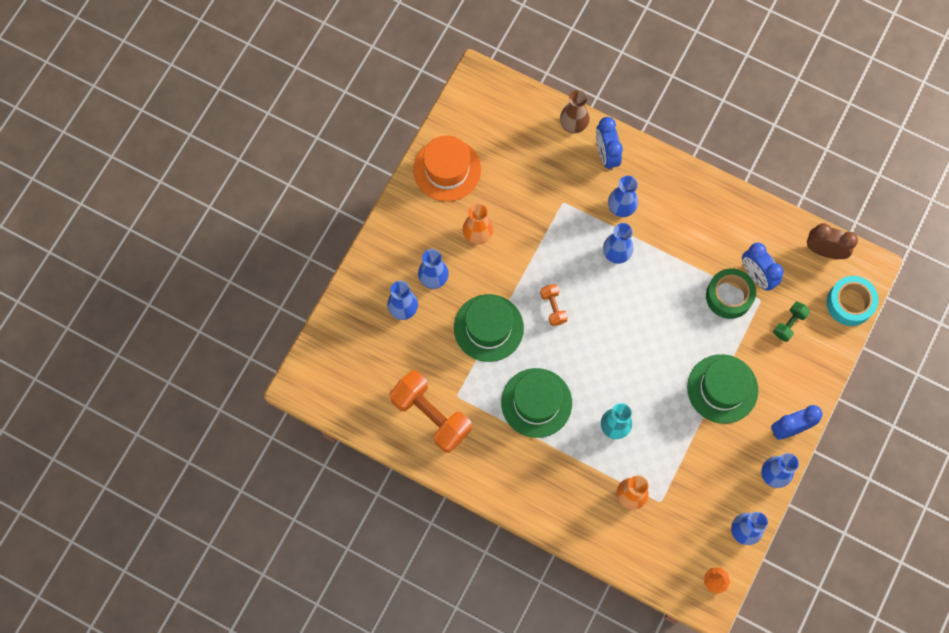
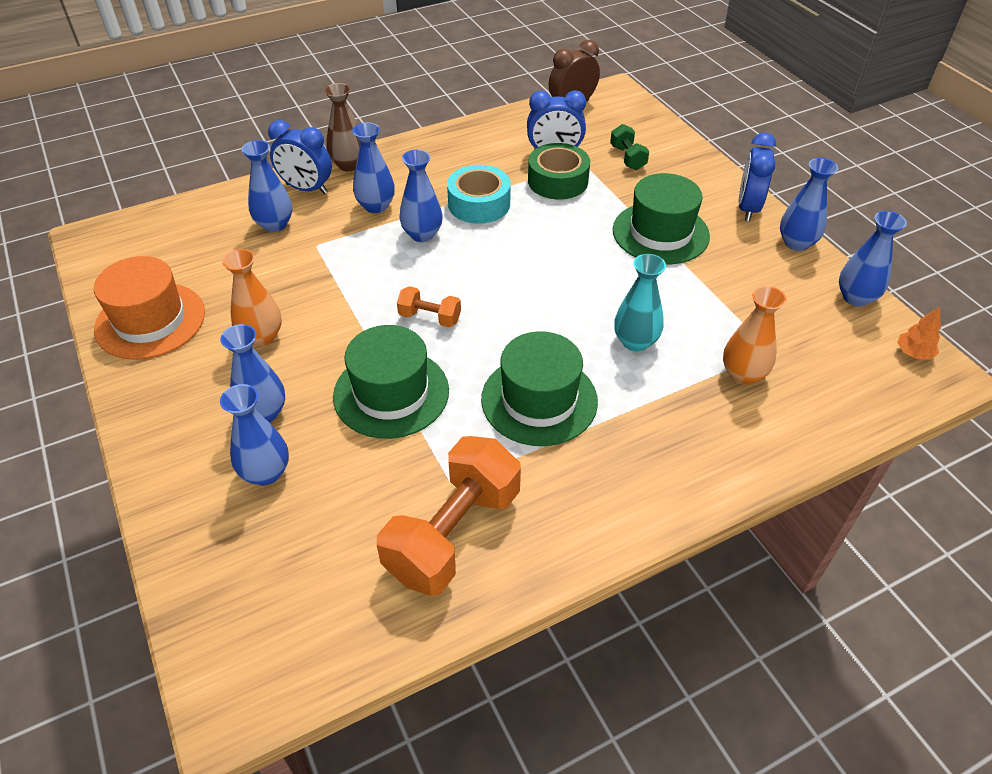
camera: 55 degrees left, 25 degrees down
(431, 416) = (453, 533): orange dumbbell -> orange dumbbell turned 45 degrees counterclockwise
(562, 165) = (275, 225): none -> blue vase
(573, 124) = (244, 195): brown vase -> brown vase (349, 165)
(849, 303) = (641, 115): turquoise tape -> turquoise tape (479, 204)

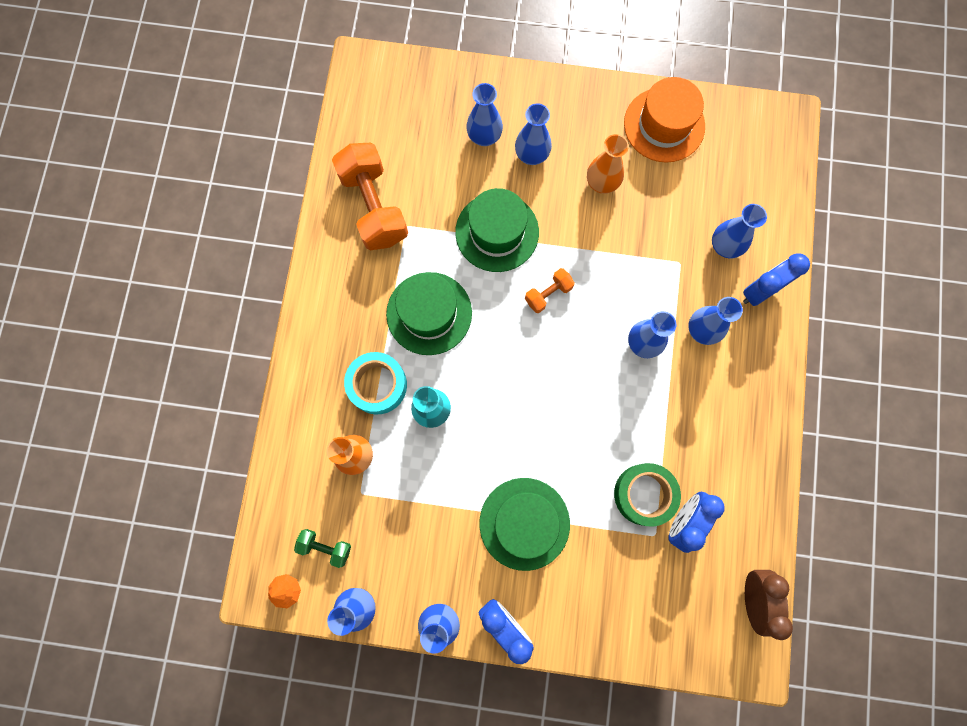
camera: 125 degrees right, 30 degrees up
(349, 165) = (775, 340): brown vase -> none
(479, 204) = (654, 409): turquoise tape -> turquoise tape (377, 385)
(627, 158) = (638, 581): green dumbbell -> green dumbbell (325, 547)

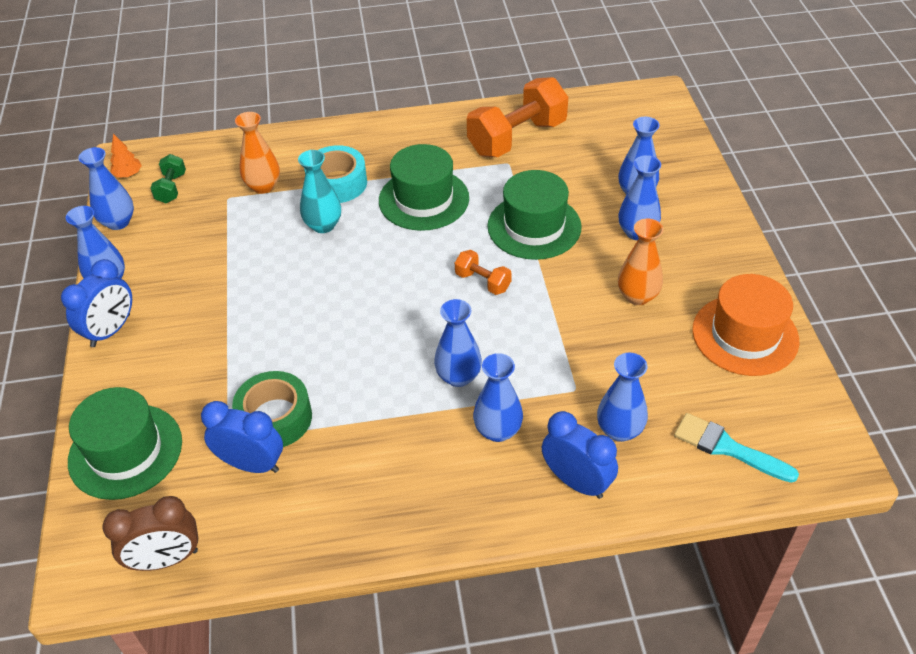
camera: 75 degrees right, 30 degrees down
(524, 523) = (220, 321): green hat -> green hat (125, 451)
(758, 182) = (727, 448): none -> turquoise brush

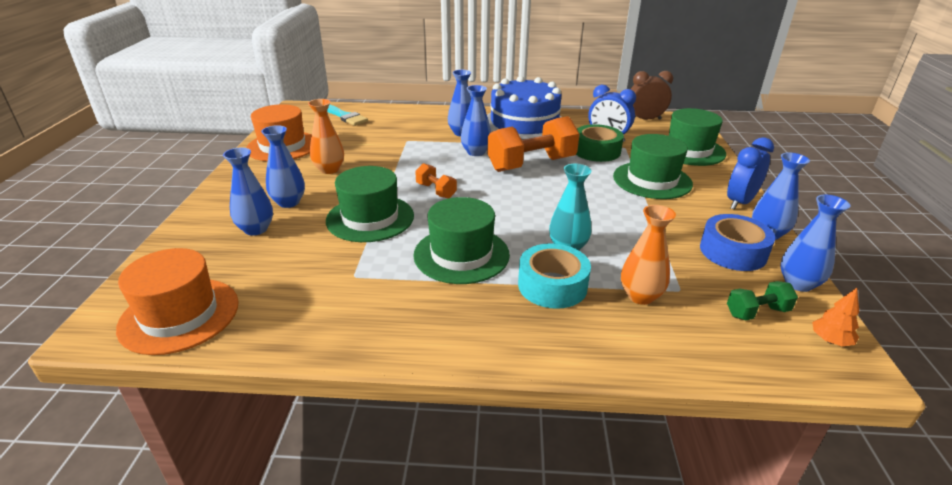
camera: 170 degrees left, 15 degrees down
(159, 249) = (733, 252): none -> blue tape
(171, 188) = (757, 312): green dumbbell -> green dumbbell turned 60 degrees clockwise
(208, 356) = (652, 180): none -> green hat
(398, 491) = (524, 123): none -> blue cake
(517, 138) = (323, 303): orange dumbbell -> orange dumbbell (531, 164)
(576, 481) = (430, 116): blue clock -> none
(614, 112) = (179, 315): none -> orange hat
(619, 430) = (394, 126): blue vase -> none

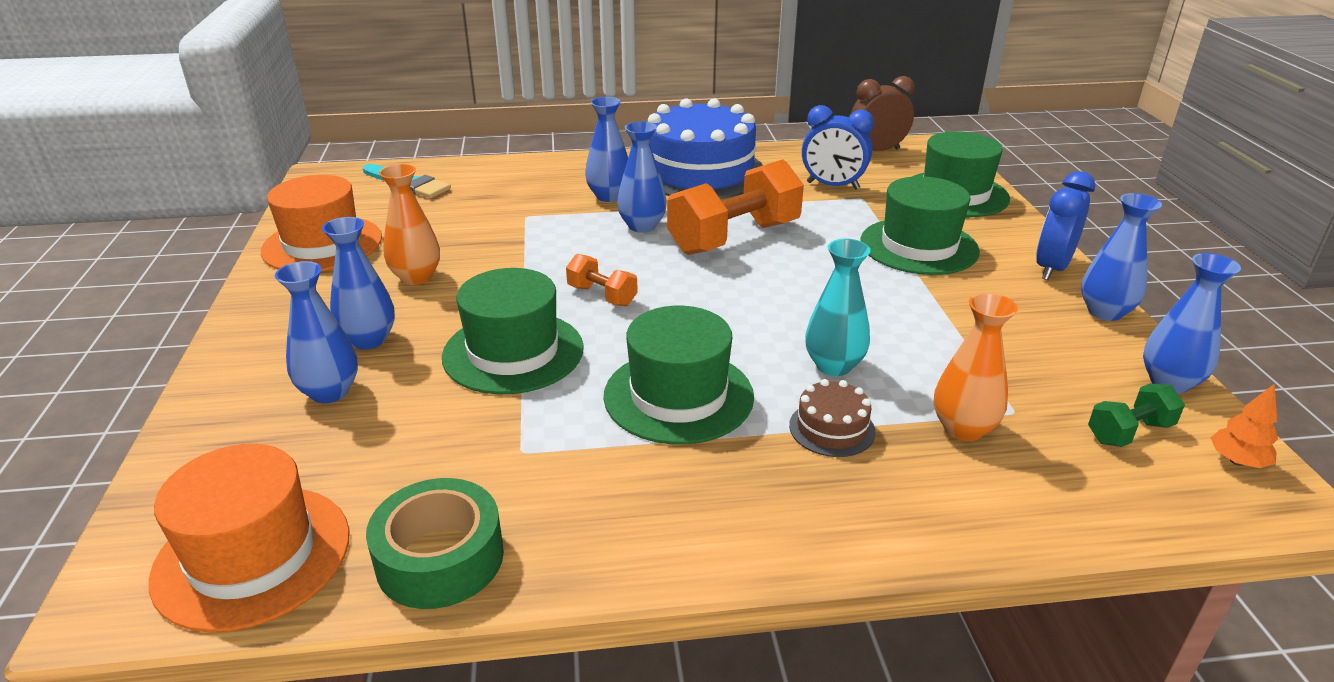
camera: 10 degrees left, 0 degrees up
(552, 285) = (832, 428): turquoise tape -> brown cake
(596, 151) = (823, 207): green tape -> green tape (440, 558)
(733, 252) = (1067, 345): blue tape -> none

